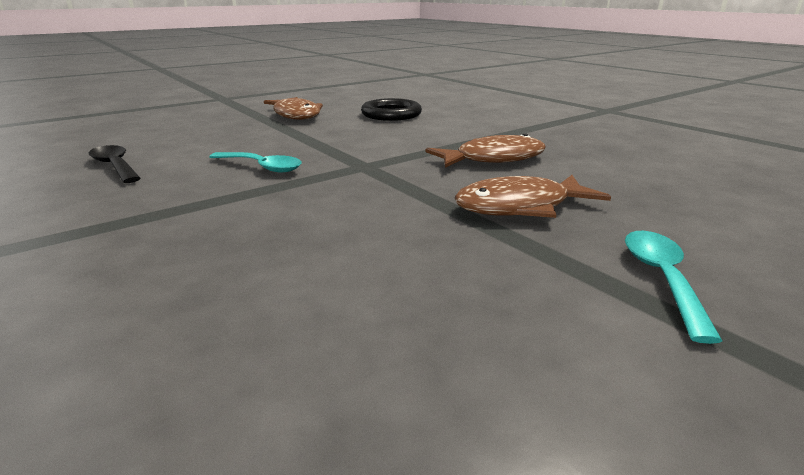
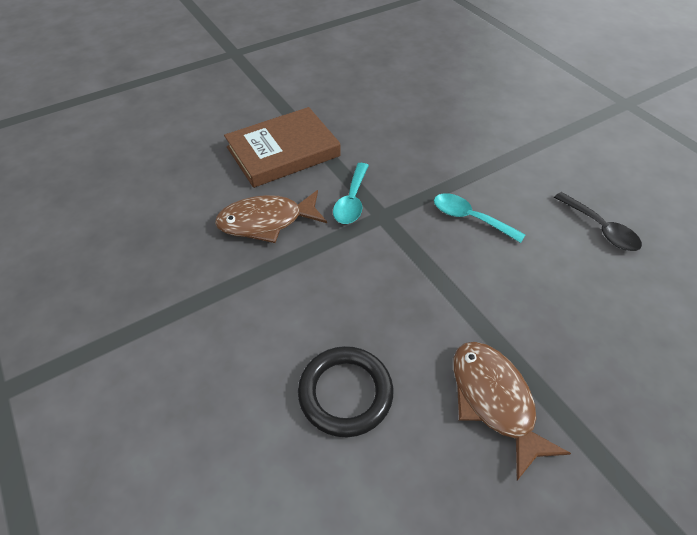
camera: 175 degrees left, 25 degrees up
(520, 207) = (283, 151): brown fish -> brown book
(661, 278) = (252, 100): turquoise spoon -> turquoise spoon (352, 201)

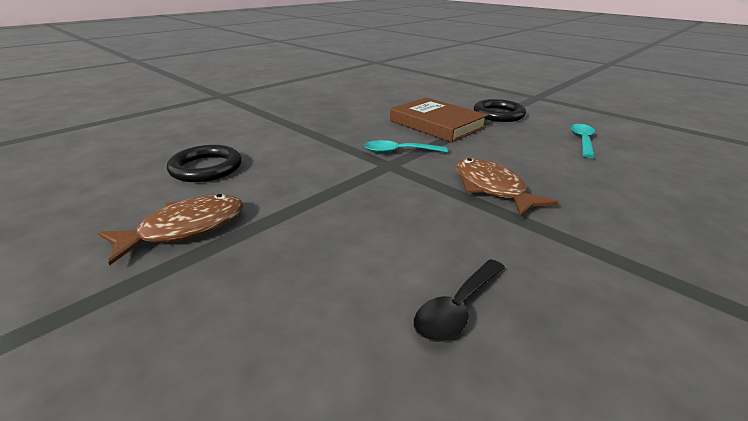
camera: 75 degrees right, 20 degrees down
(266, 221) = (358, 128): brown fish -> brown fish (492, 188)
(275, 98) = (498, 114): none -> black ring
(470, 218) = (412, 206): turquoise spoon -> turquoise spoon (582, 141)

